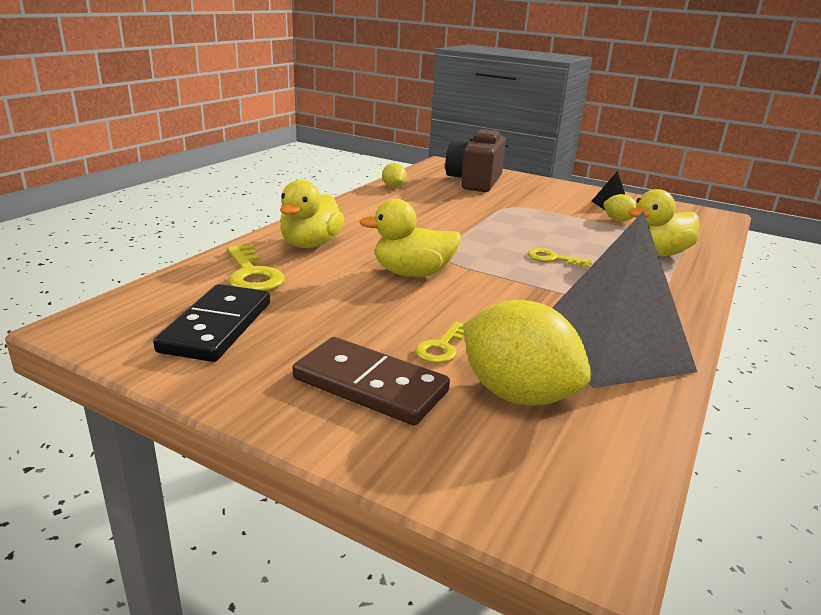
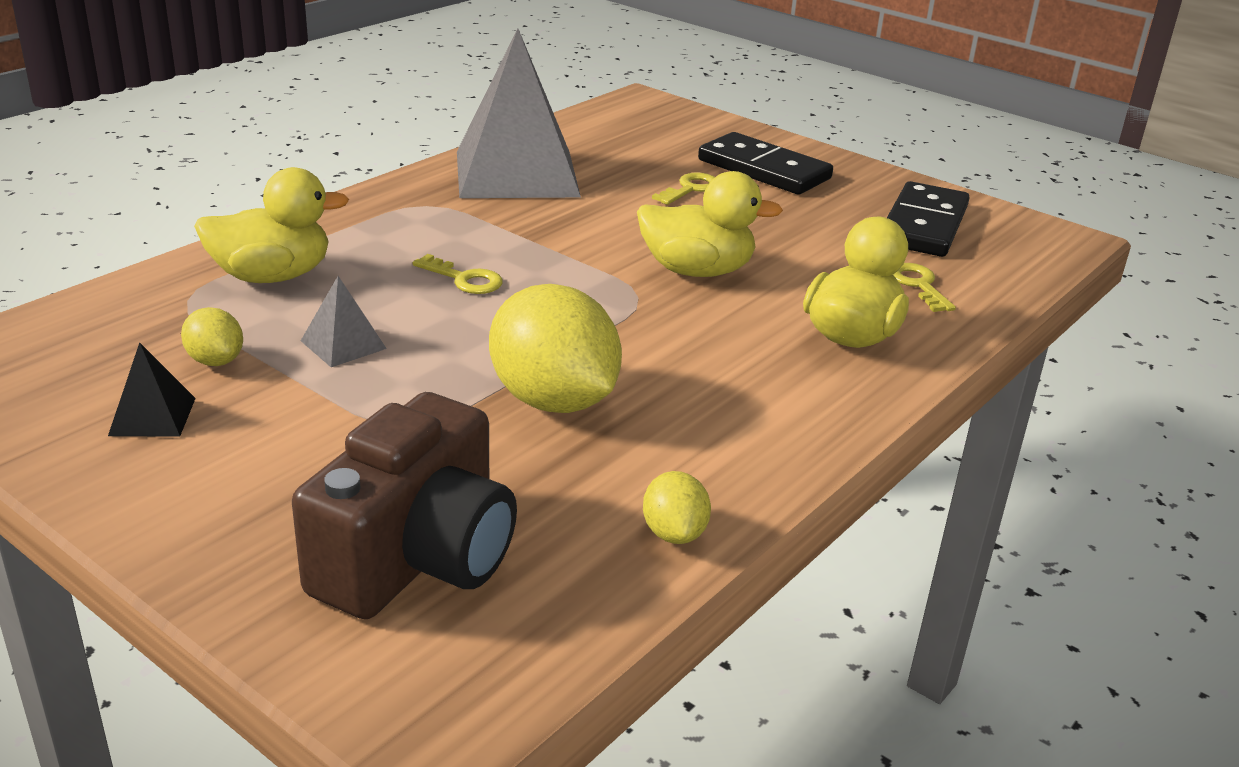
camera: 170 degrees left, 5 degrees up
(252, 275) = (918, 285): yellow key -> yellow key, size x0.63
(370, 385) = (764, 169): brown domino -> black domino
(517, 394) = (639, 154): yellow lemon -> yellow lemon (553, 401)
(574, 228) = (343, 344): none -> grey pyramid

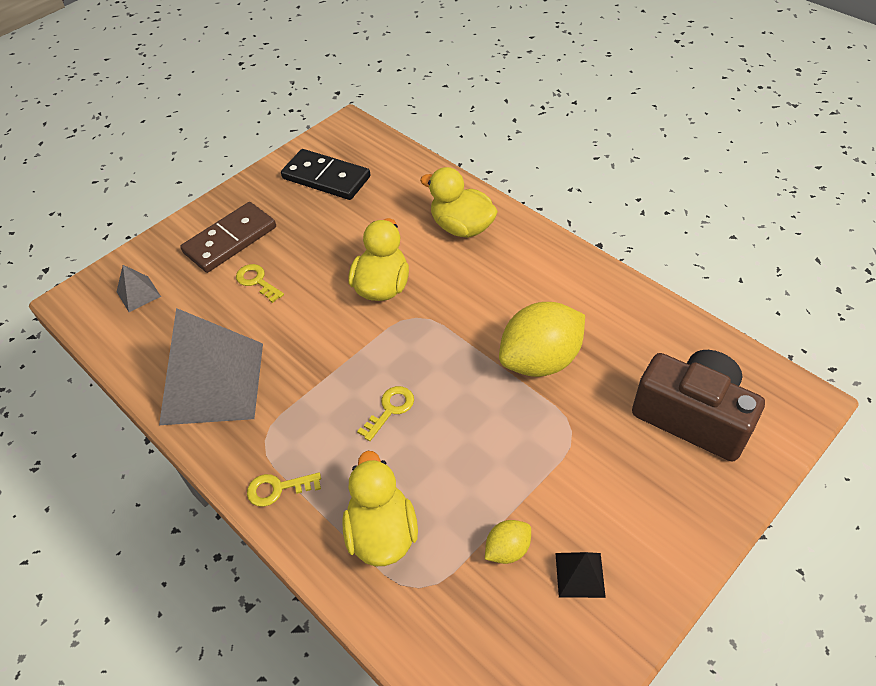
camera: 80 degrees left, 20 degrees up
(343, 344) = (482, 474): grey pyramid -> grey pyramid (138, 294)
(674, 533) = (652, 314): yellow lemon -> none
(764, 169) = (230, 240): black domino -> brown domino
(918, 285) = (403, 192): yellow key -> yellow key (277, 489)

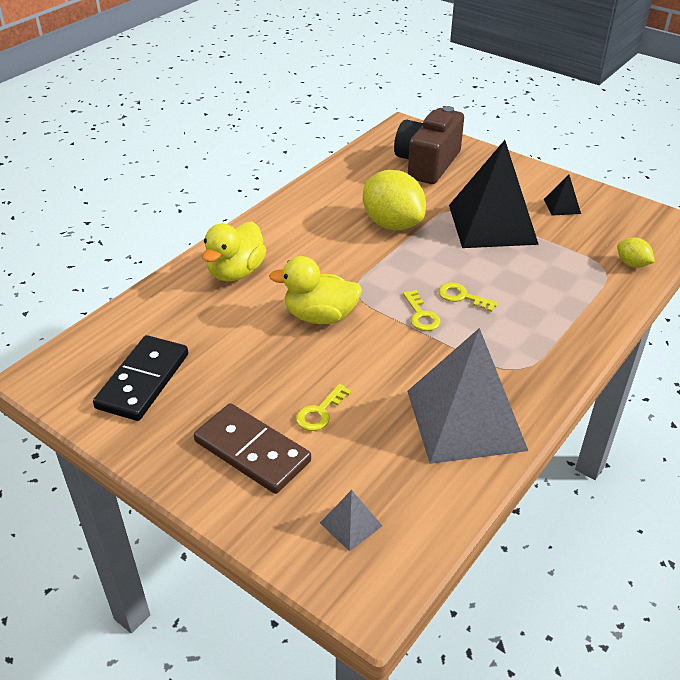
camera: 100 degrees left, 10 degrees down
(277, 489) = (561, 352): yellow key -> yellow key (421, 315)
(382, 533) = (573, 290): yellow duck -> none
(507, 549) = (558, 234): yellow lemon -> yellow lemon (632, 264)
(535, 469) = (492, 224): none -> black pyramid

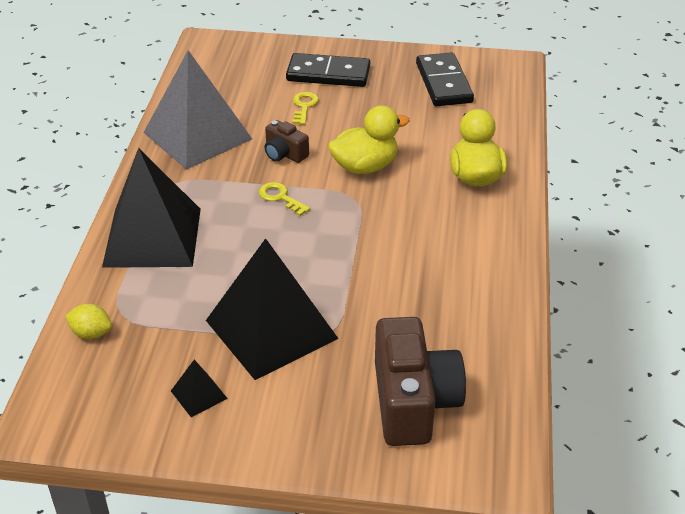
camera: 150 degrees right, 0 degrees up
(252, 451) = (328, 74): brown domino -> black domino
(351, 524) = (237, 63): grey pyramid -> none
(386, 359) = (284, 154): none -> brown camera
(392, 224) = (381, 285): yellow lemon -> none
(462, 297) = (254, 228): yellow key -> none
(558, 321) = (152, 237): none -> black pyramid

